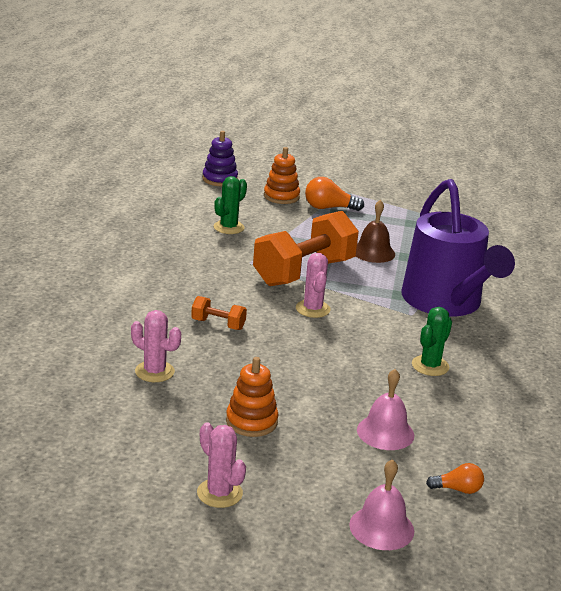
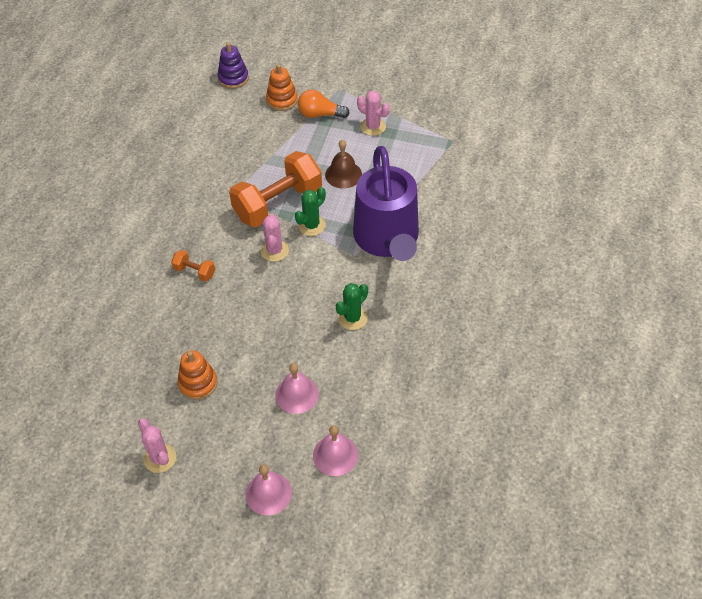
camera: 10 degrees right, 25 degrees up
(154, 372) = (136, 328): pink cactus -> pink cactus (373, 127)
(228, 227) = (227, 146): green cactus -> green cactus (311, 225)
(457, 489) = (335, 455): orange light bulb -> pink bell

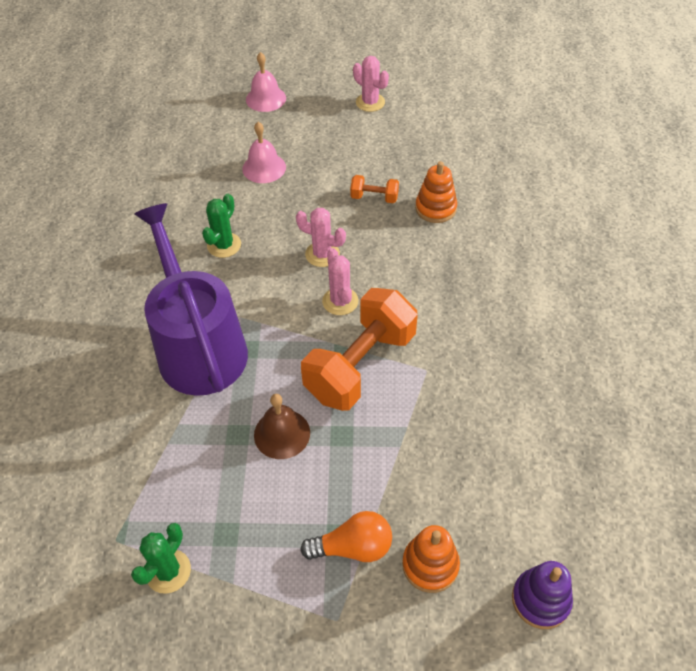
camera: 165 degrees right, 0 degrees up
(194, 272) = (425, 257): orange dumbbell -> orange dumbbell (374, 197)
(198, 383) = (365, 158): orange stacking toy -> orange stacking toy (435, 208)
(311, 225) = (304, 344): green cactus -> green cactus (168, 571)
(335, 455) = (214, 132): pink bell -> none
(373, 127) = (255, 540): pink cactus -> pink cactus (322, 254)

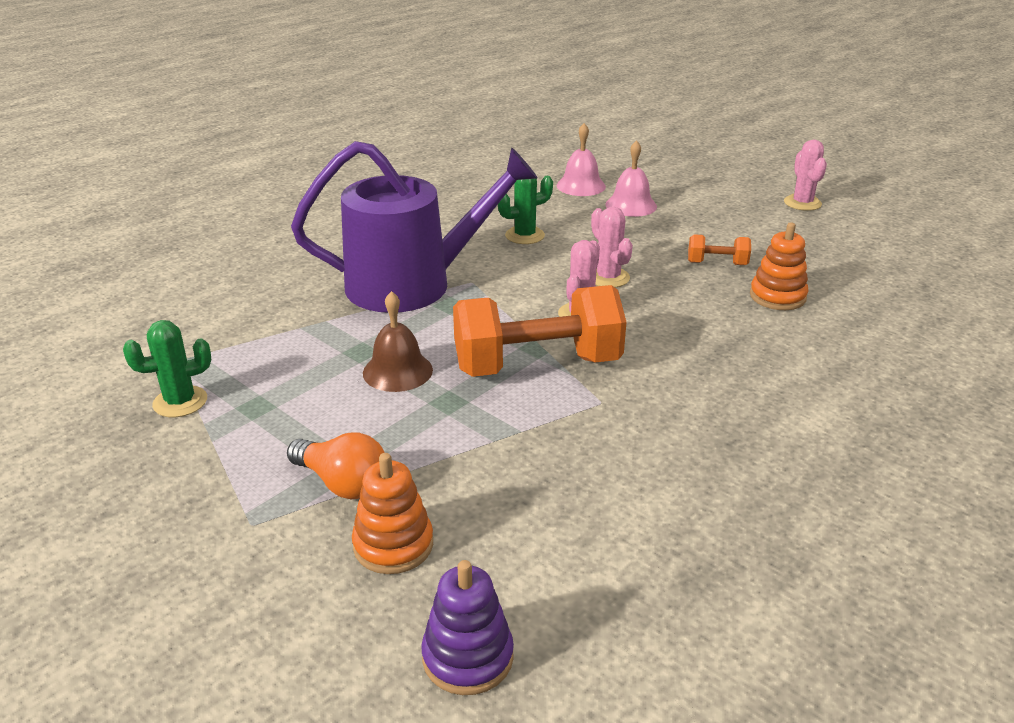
camera: 40 degrees right, 20 degrees down
(199, 347) = (412, 284): purple watering can -> purple watering can turned 60 degrees clockwise
(266, 98) = (694, 167): pink bell -> pink bell (581, 186)
(374, 197) = (717, 263): orange dumbbell -> orange dumbbell turned 45 degrees counterclockwise

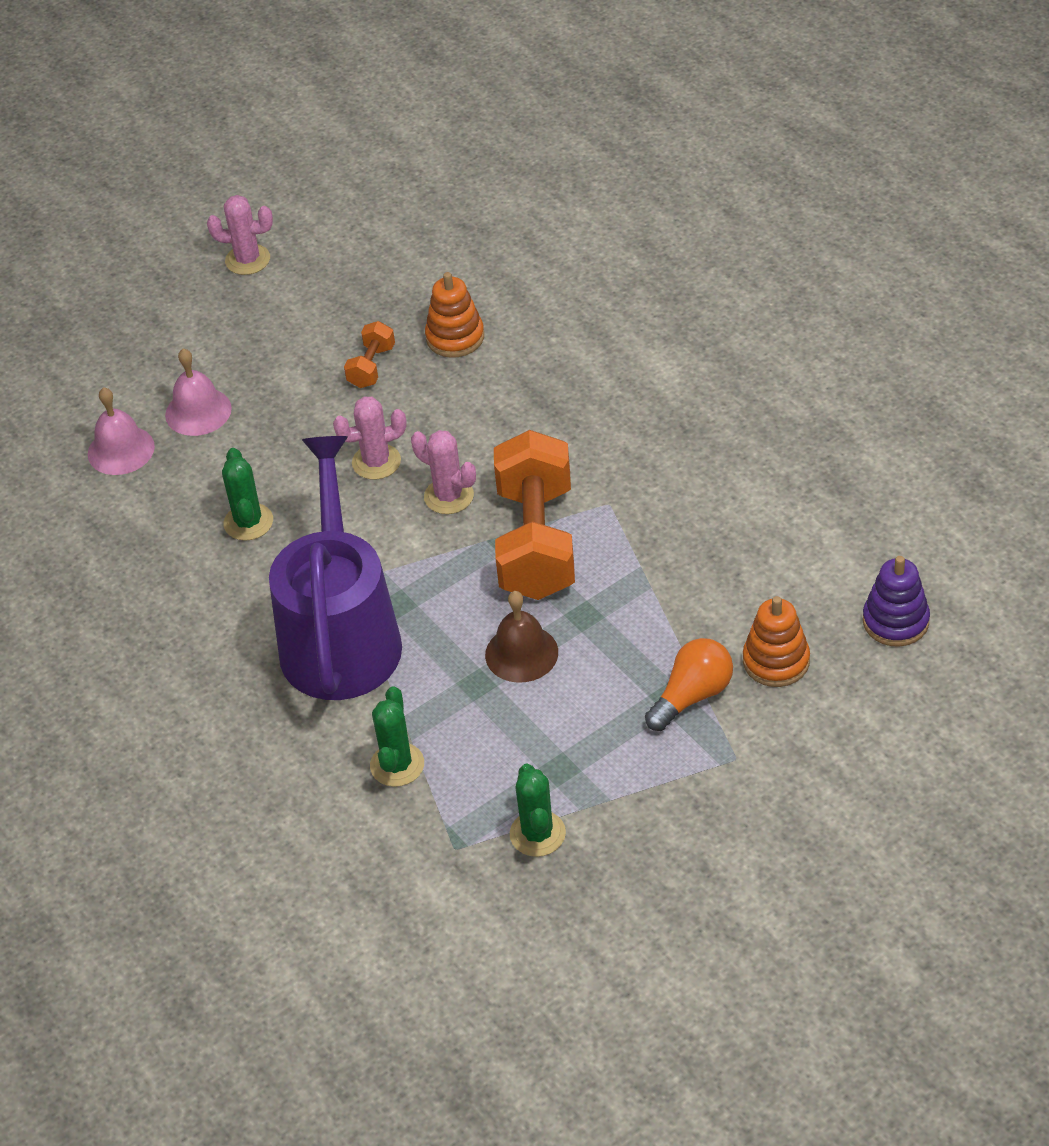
camera: 75 degrees left, 15 degrees up
(273, 324) = (397, 765): none -> green cactus

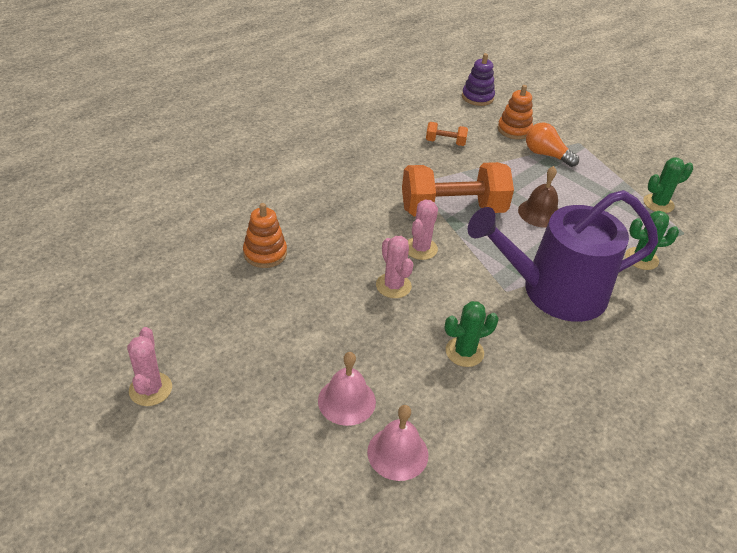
camera: 105 degrees left, 5 degrees down
(371, 367) = (294, 295): orange dumbbell -> orange dumbbell (445, 142)

